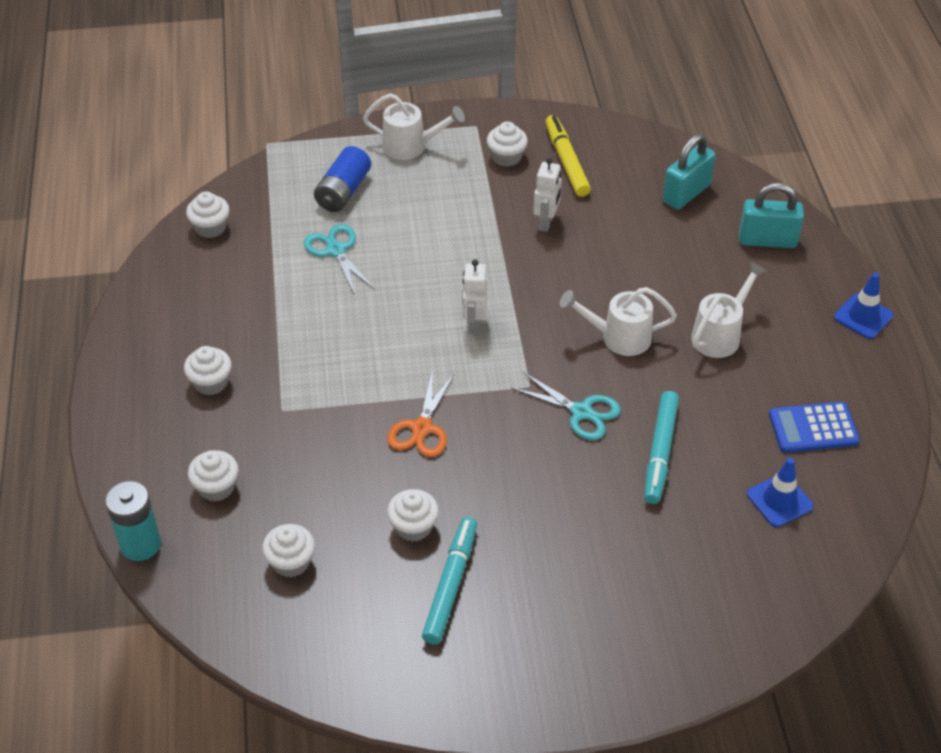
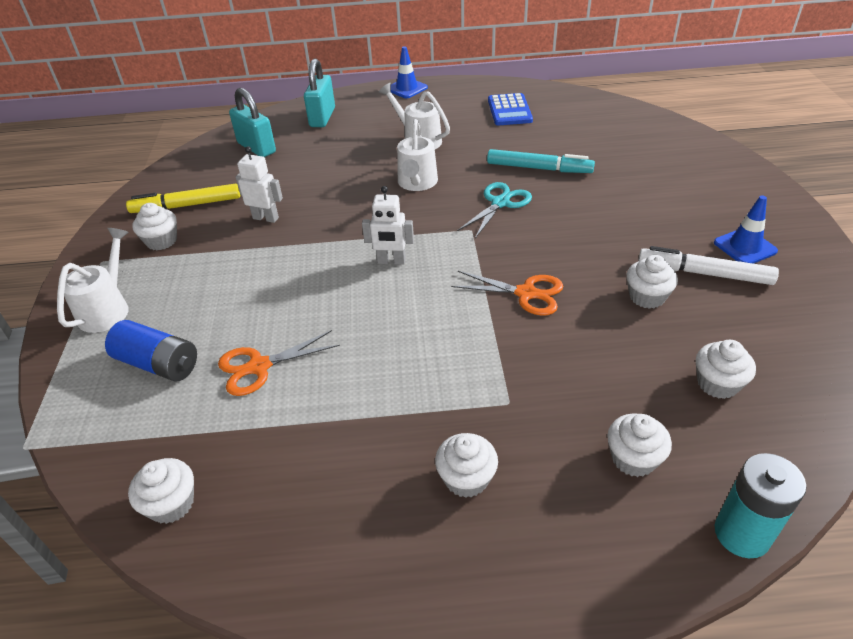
camera: 85 degrees left, 5 degrees down
(336, 250) = (259, 366): turquoise scissors -> orange scissors
(451, 585) = (704, 273): turquoise marker -> white marker
(779, 500) = (576, 125): blue traffic cone -> blue traffic cone (745, 247)

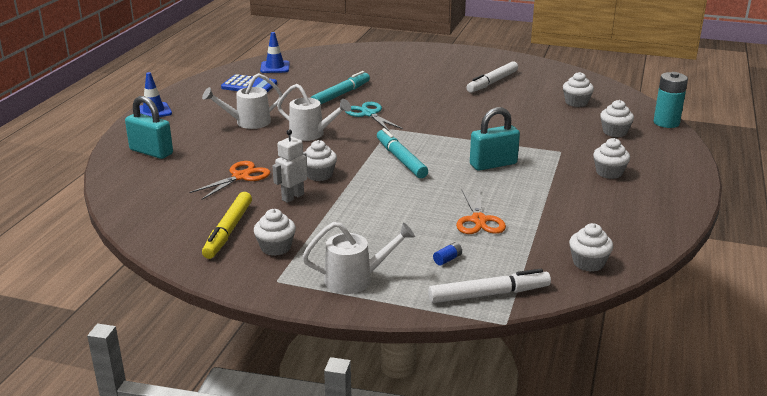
camera: 70 degrees left, 15 degrees down
(85, 418) = (489, 294): none -> white marker
(108, 308) = (356, 279): white watering can -> white watering can turned 135 degrees clockwise
(158, 364) = (447, 259): blue battery -> blue battery, size x0.42
(256, 148) = (165, 188): turquoise padlock -> turquoise padlock (493, 164)
(391, 261) = (401, 159): white robot -> turquoise marker
(526, 293) = (471, 127): orange scissors -> orange scissors (241, 176)
(647, 297) = (500, 99): white cupcake -> white cupcake (319, 175)
(745, 247) = (478, 68): blue traffic cone -> blue traffic cone (275, 67)

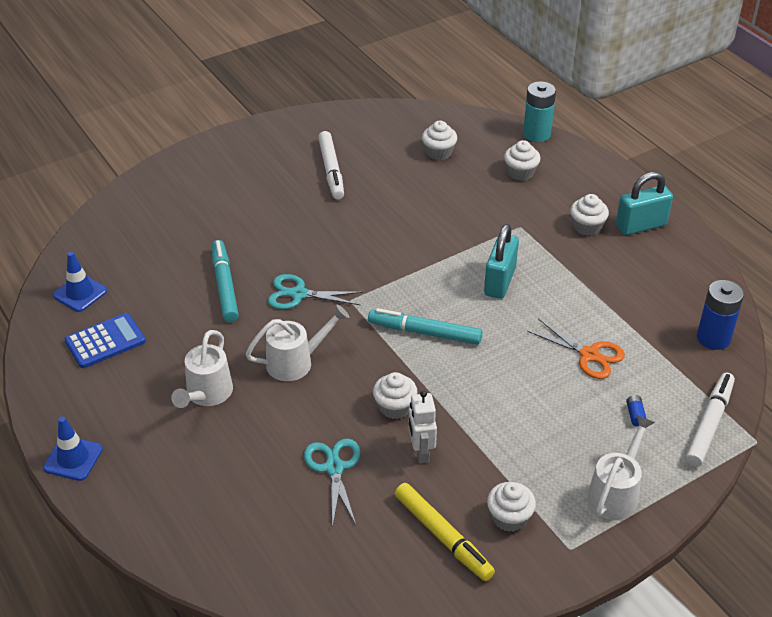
camera: 50 degrees left, 15 degrees up
(151, 152) = (188, 512): turquoise padlock -> turquoise padlock (641, 225)
(241, 176) = (334, 468): orange scissors -> turquoise scissors
(588, 263) = (713, 338): white cupcake -> blue battery

